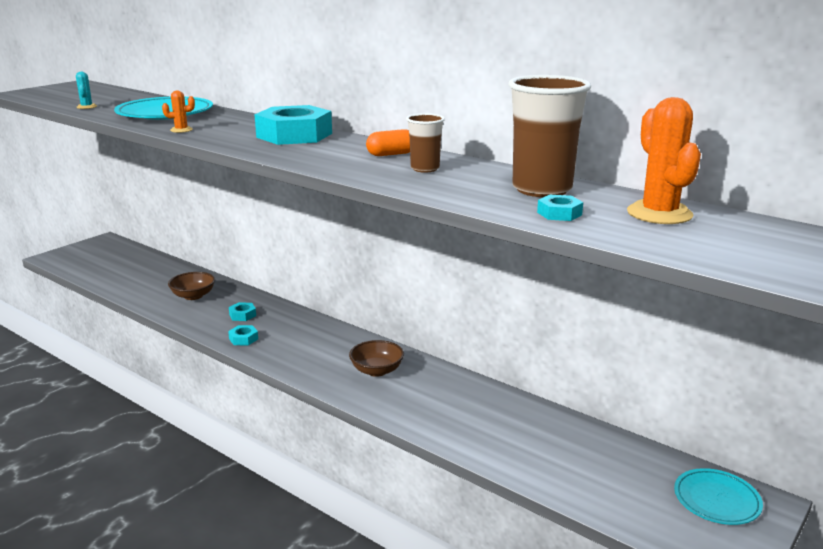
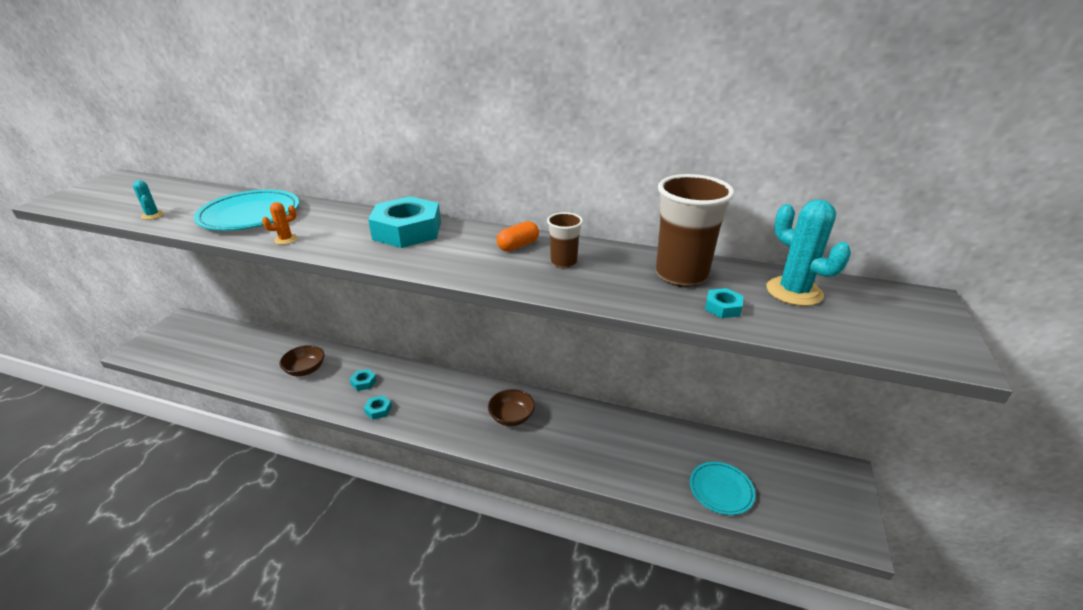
camera: 20 degrees left, 10 degrees up
(659, 214) = (794, 291): orange cactus -> turquoise cactus
(716, 500) = (816, 480): turquoise plate -> turquoise plate (721, 490)

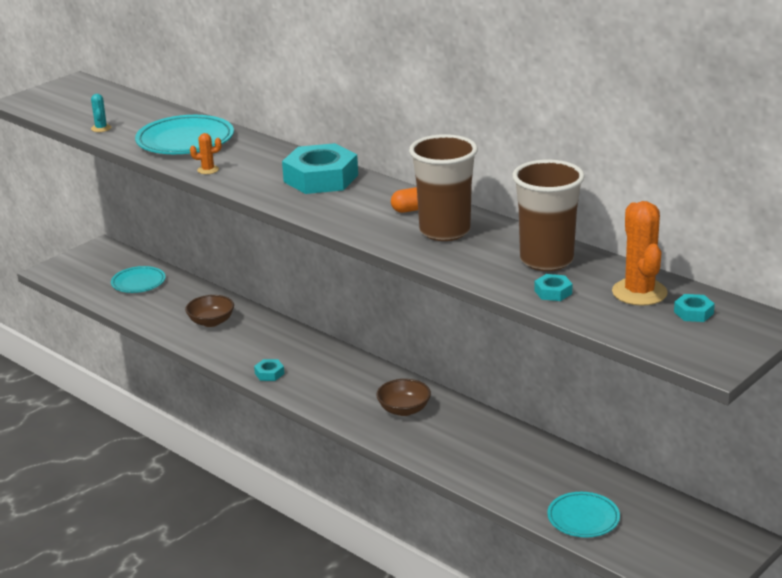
camera: 25 degrees right, 5 degrees down
(225, 346) = (138, 283): none -> turquoise plate
(363, 382) = (265, 345): turquoise nut -> turquoise nut (693, 313)
(563, 262) = (444, 231): brown cup -> brown cup, size x1.89
(794, 291) = (639, 292): turquoise cactus -> orange cactus

